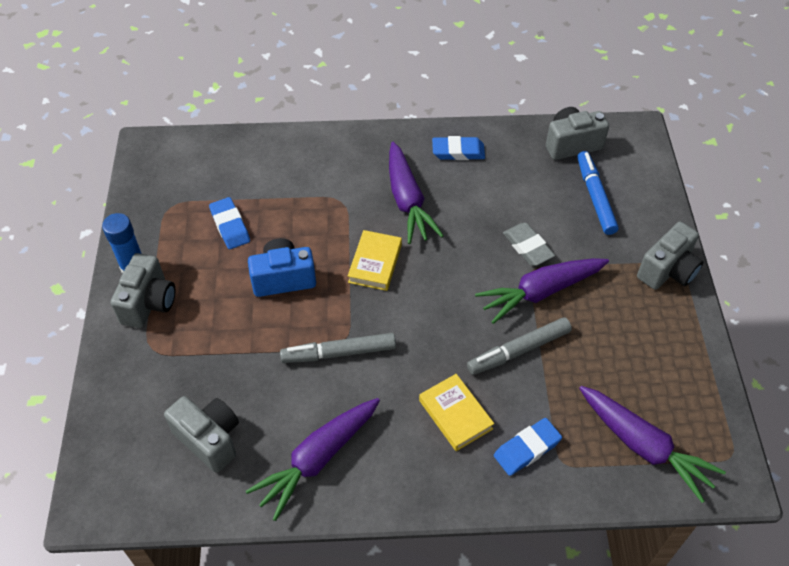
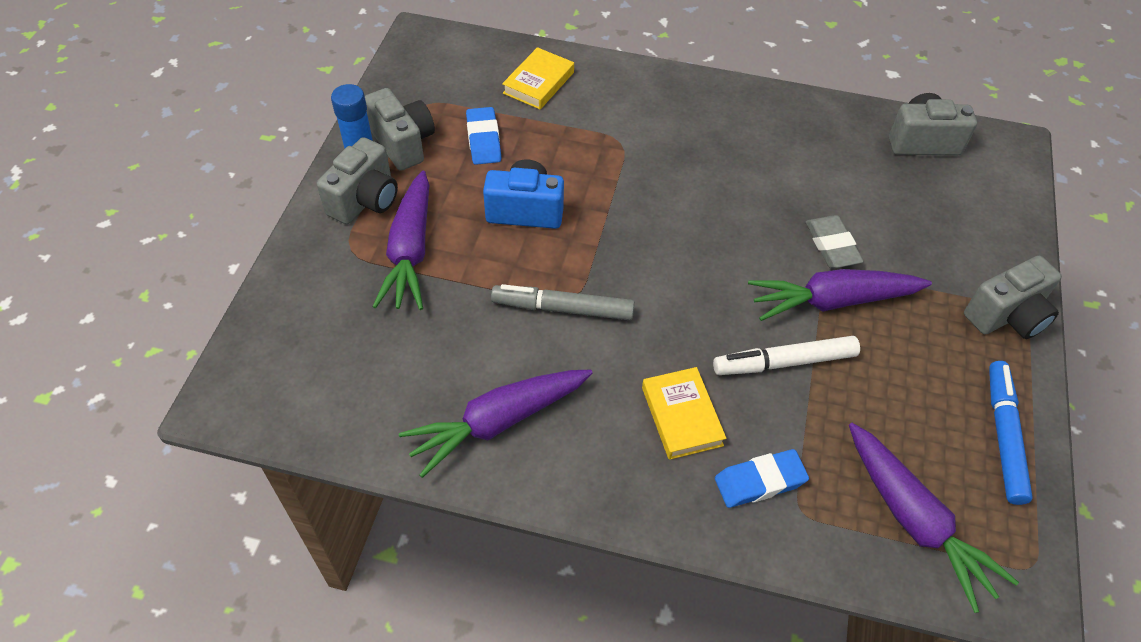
camera: 15 degrees right, 0 degrees up
(209, 439) = (380, 365): grey camera -> grey camera (403, 143)
(375, 263) = (638, 219): yellow book -> yellow book (538, 83)
(407, 201) = (699, 159): purple carrot -> purple carrot (410, 251)
(458, 151) = (778, 119): blue eraser -> none
(519, 351) = (784, 362): grey marker -> white marker
(595, 197) = (935, 208): blue marker -> blue marker (1003, 436)

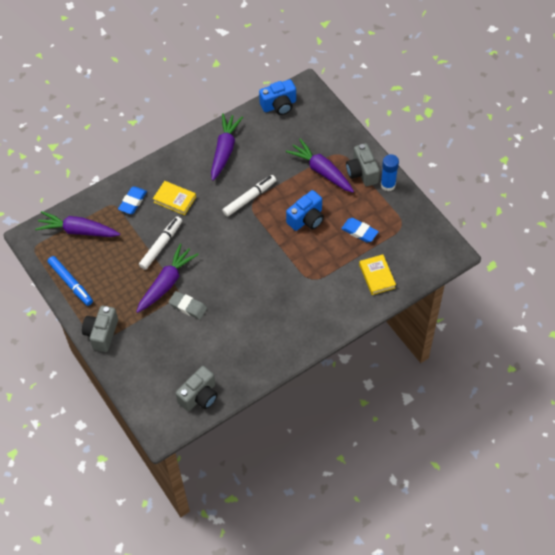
camera: 135 degrees right, 5 degrees up
(307, 413) = (279, 105): none -> blue camera
(403, 143) = (383, 203): grey camera -> none
(563, 309) = (249, 198): grey marker -> white marker

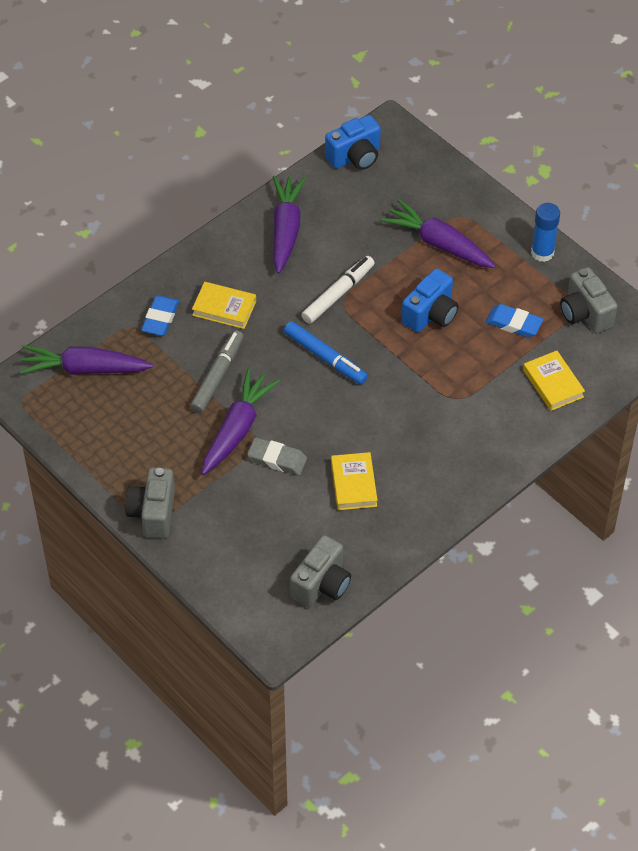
camera: 10 degrees left, 5 degrees down
(71, 283) = (89, 446): blue marker -> blue marker (325, 357)
(161, 245) = (217, 376): white marker -> grey marker
(233, 330) = (353, 484): none -> yellow book
(362, 172) = (500, 239): grey camera -> grey camera (585, 313)

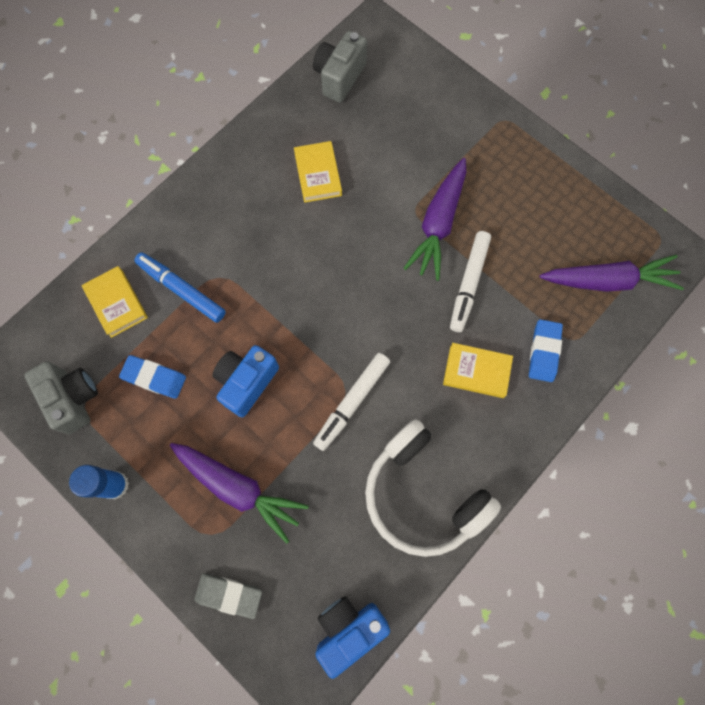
camera: 175 degrees right, 20 degrees up
(153, 513) = (502, 131): grey camera -> none
(217, 376) = (469, 284): grey marker -> white marker
(277, 459) = (394, 194): grey eraser -> grey eraser (229, 595)
(286, 229) = (422, 494): purple carrot -> white headphones
(325, 357) = (358, 316): blue marker -> blue marker (182, 290)

